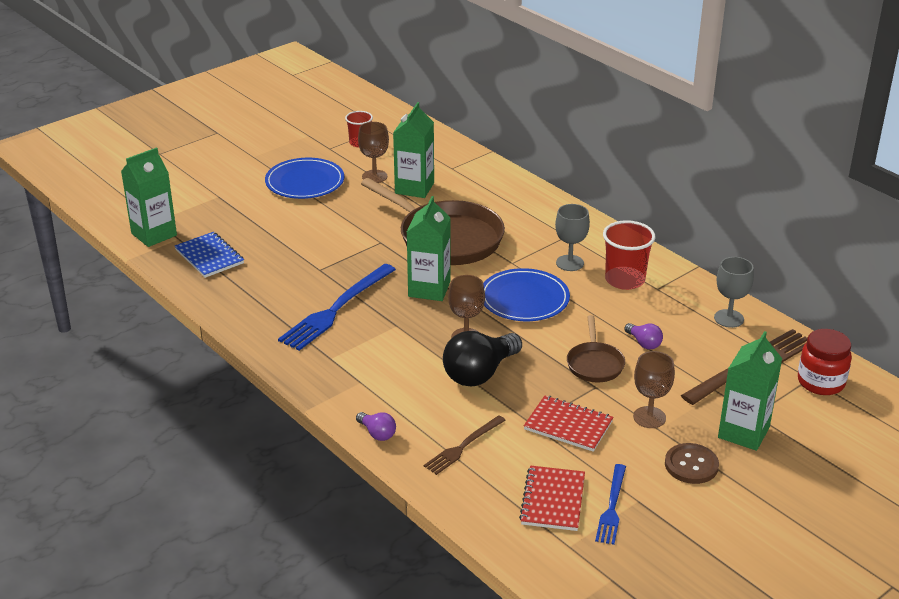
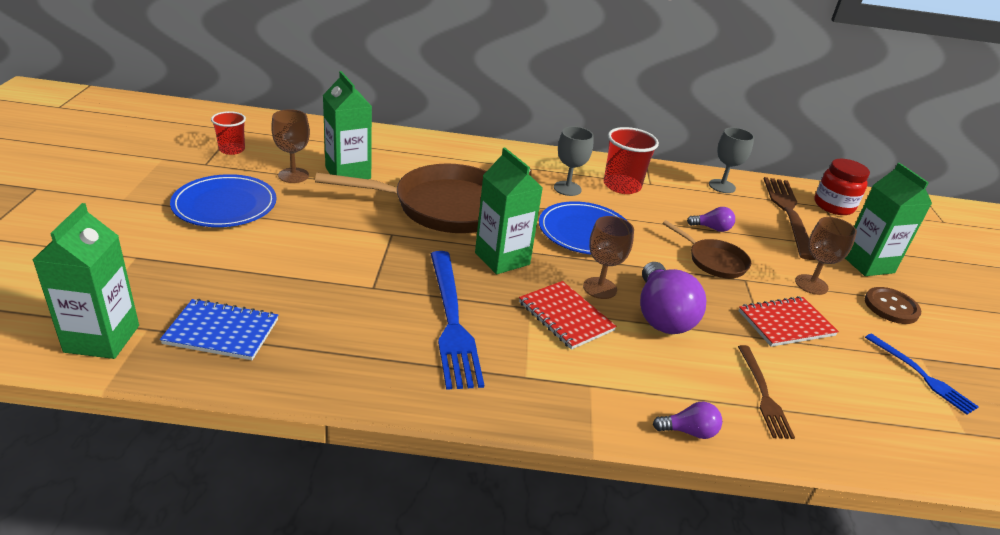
camera: 50 degrees left, 0 degrees up
(480, 373) = (661, 315): black light bulb -> purple light bulb
(553, 500) = (889, 398): red notebook -> red notebook (565, 316)

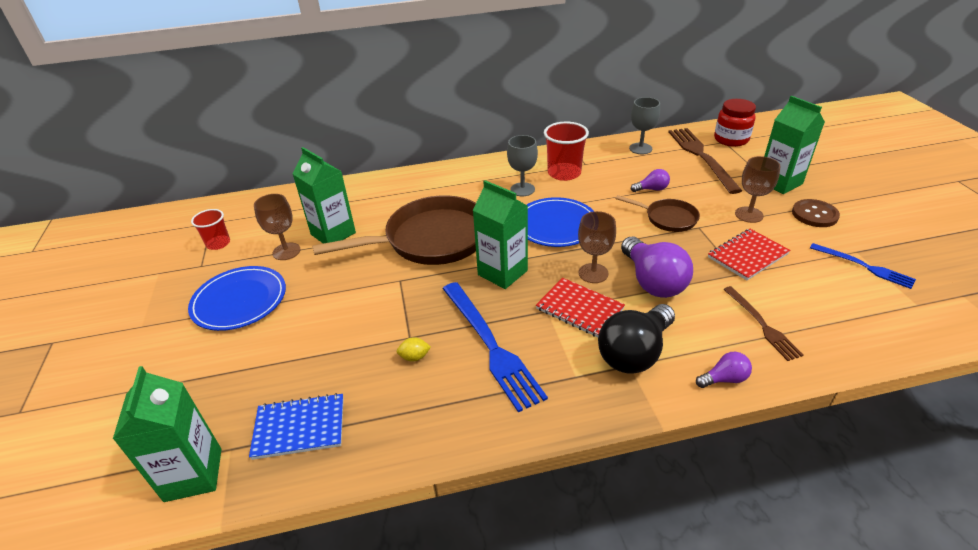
camera: 10 degrees left, 5 degrees up
(368, 306) = (414, 357): none -> yellow lemon
(602, 375) = (635, 353): none -> black light bulb

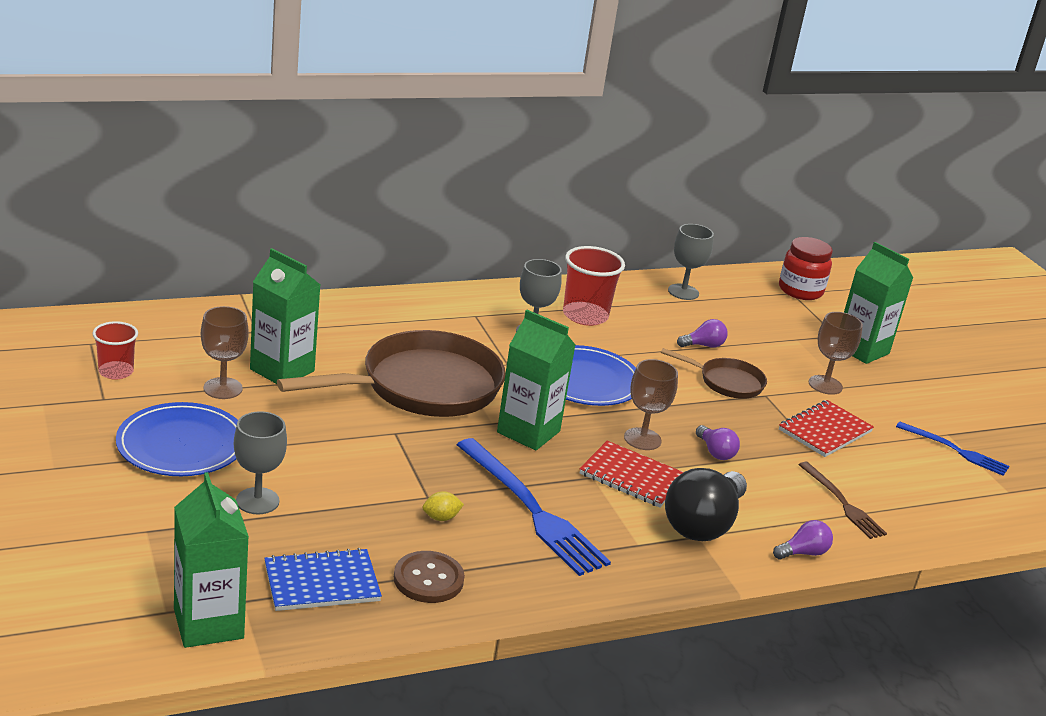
camera: 15 degrees left, 10 degrees down
(276, 348) = (257, 501): none -> grey goblet
(652, 281) = (715, 452): purple light bulb -> purple light bulb, size x0.49
(701, 157) = (764, 310): brown fork -> none
(814, 214) = (902, 390): brown button -> brown button (428, 579)

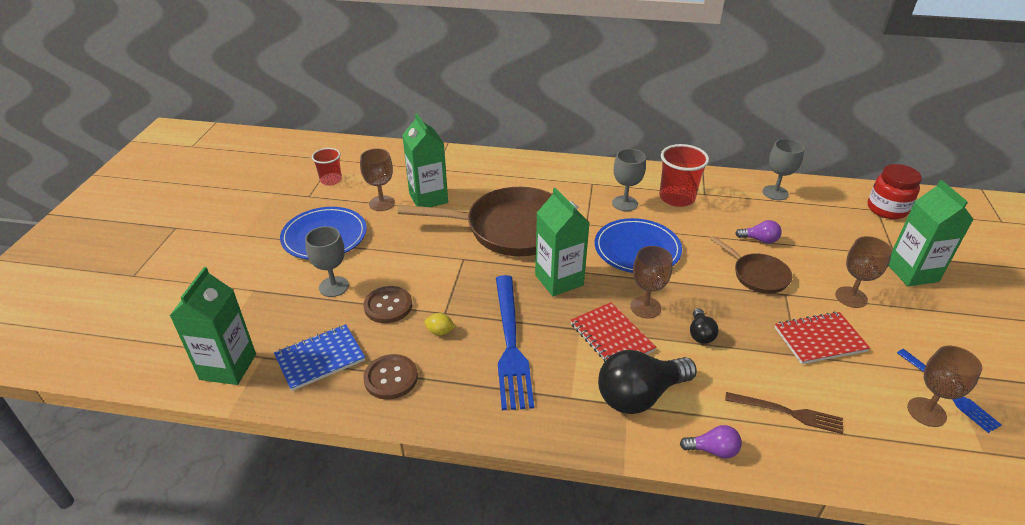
camera: 35 degrees right, 10 degrees up
(321, 583) = (320, 358): blue notebook -> blue notebook turned 45 degrees counterclockwise
(351, 506) = (388, 306): none -> brown button
(715, 452) = (700, 334): purple light bulb -> black light bulb
(842, 503) = (787, 413): brown fork -> brown fork turned 75 degrees counterclockwise
(949, 471) = (926, 412): none -> brown goblet

